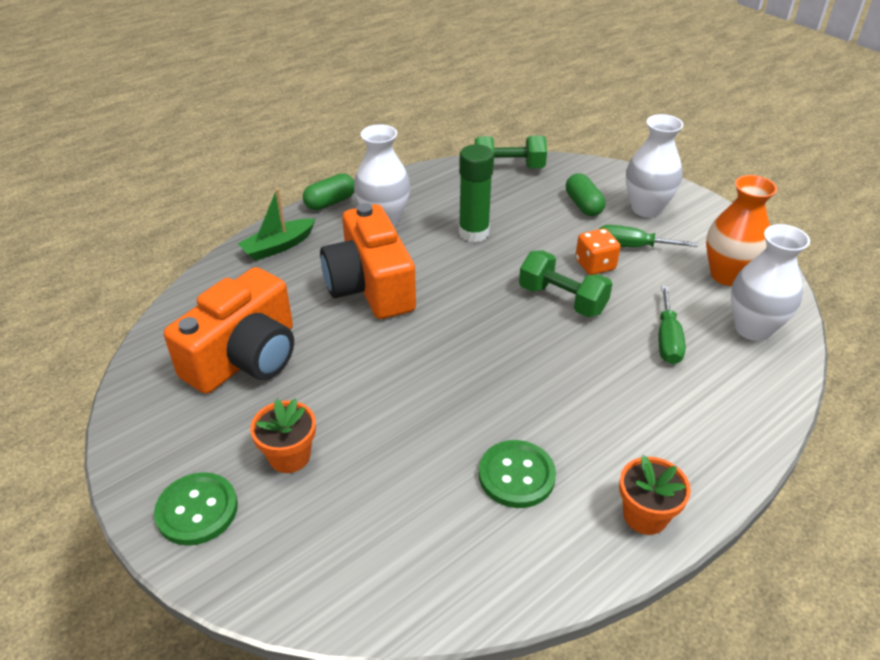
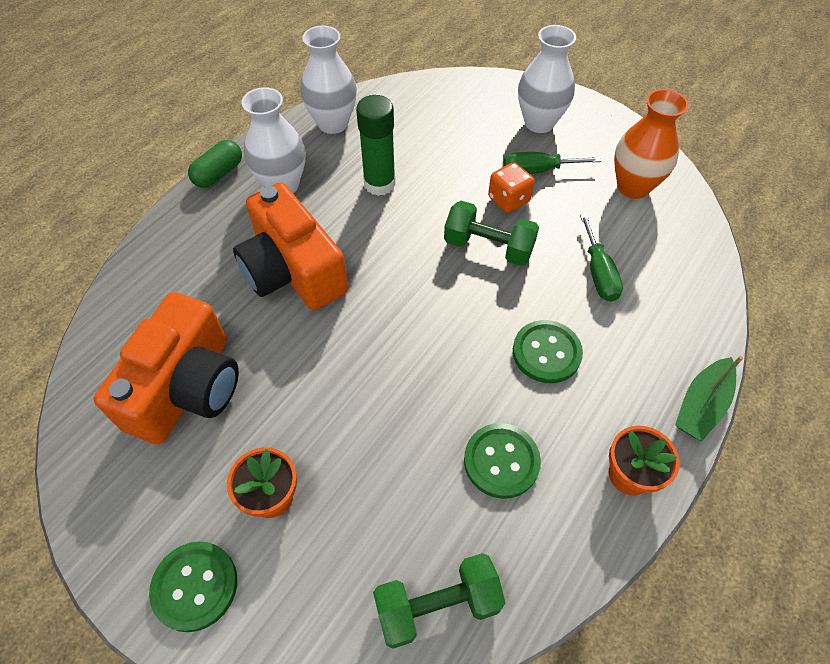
camera: 15 degrees left, 15 degrees up
(278, 246) = (179, 241): green boat -> green boat (701, 405)
(509, 168) = (392, 97): green dumbbell -> green dumbbell (437, 605)
(583, 205) = (478, 129): green capsule -> none
(592, 395) = (546, 353): none -> green button
(753, 328) = (671, 243): white vase -> white vase (333, 123)

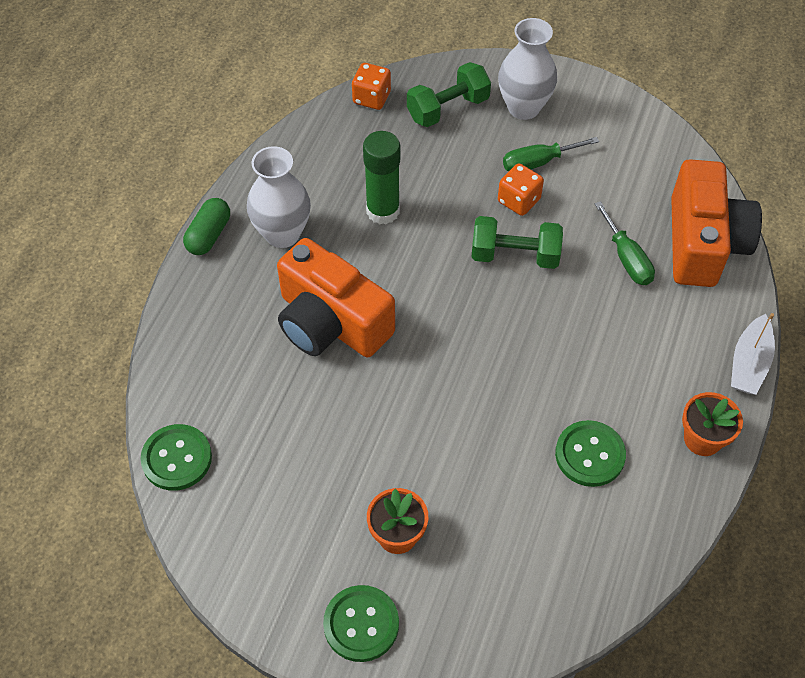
camera: 15 degrees left, 0 degrees up
(187, 388) = (276, 460): orange camera -> orange camera (703, 243)
(333, 123) = (307, 152): white vase -> none
(406, 91) = (371, 98): none -> orange dice
(437, 605) = (573, 584): green dumbbell -> green dumbbell (448, 108)
(546, 353) = (600, 347): green button -> green button (177, 458)
(633, 187) = (636, 161): orange vase -> none
(701, 405) = (749, 363): green boat -> white boat

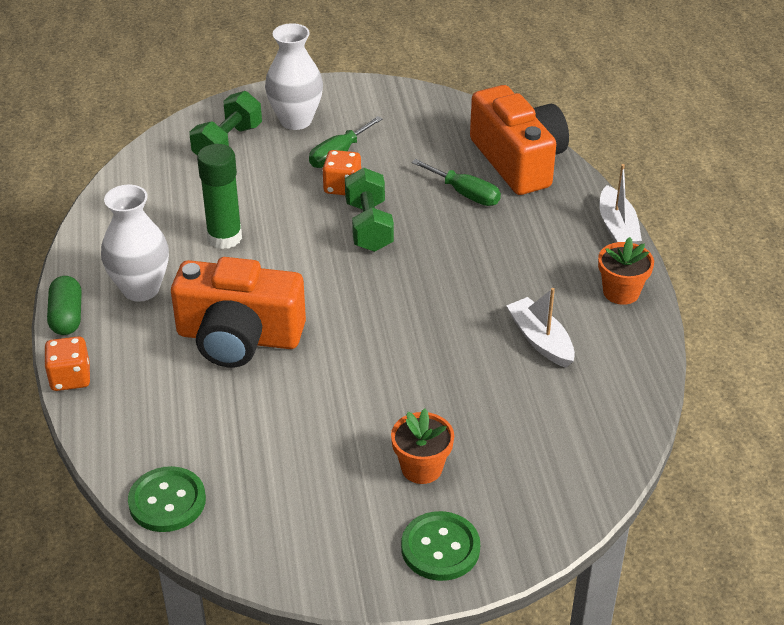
camera: 30 degrees left, 15 degrees down
(371, 98) = (150, 159): orange dice -> orange dice (70, 378)
(515, 255) = (369, 226): green dumbbell -> green dumbbell turned 75 degrees counterclockwise
(590, 455) = (540, 340): green button -> white boat

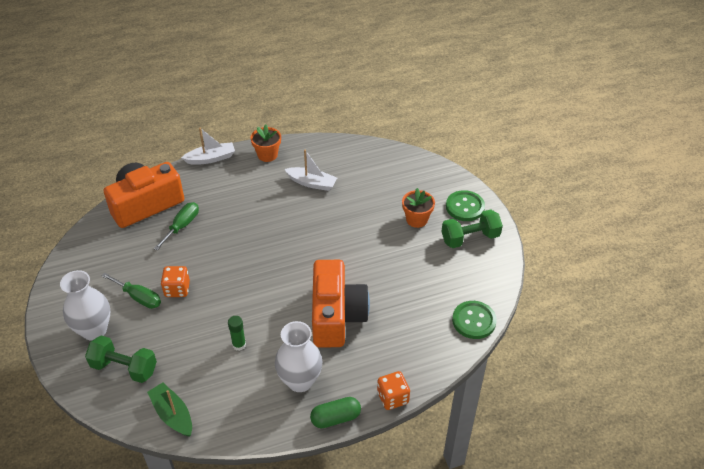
camera: 100 degrees left, 5 degrees up
(142, 179) = (172, 414): none -> green boat
(224, 237) = (239, 345): green glue stick -> green glue stick, size x0.55
(369, 226) = (219, 269): green dumbbell -> green dumbbell (470, 238)
(540, 340) = (312, 183): white boat -> white boat turned 120 degrees counterclockwise

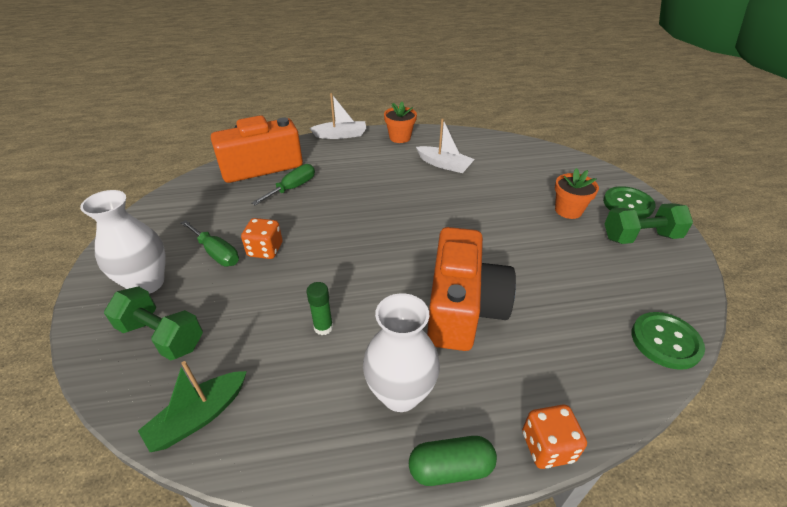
camera: 10 degrees right, 5 degrees down
(172, 414) = (199, 417): green boat -> green boat turned 105 degrees counterclockwise

